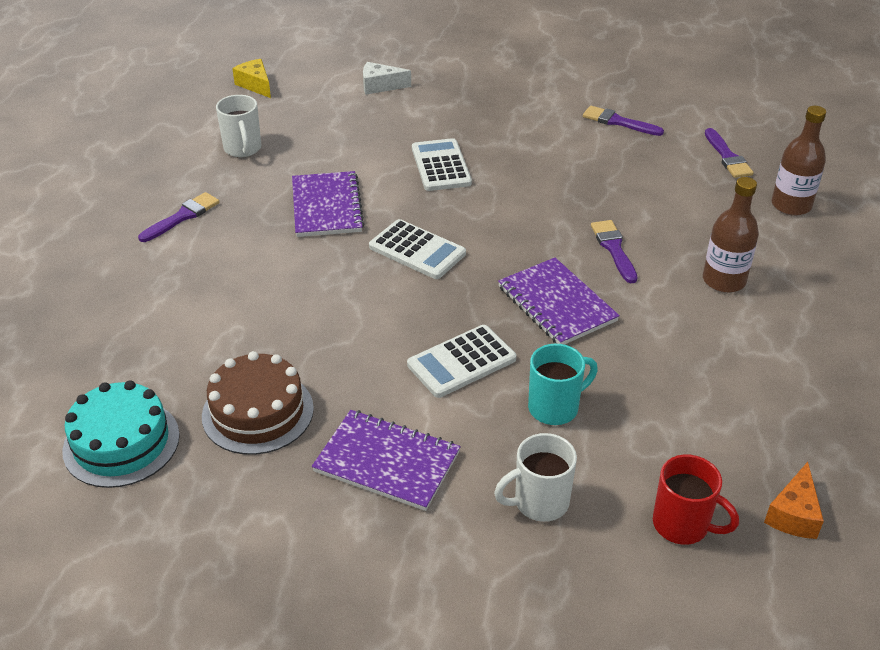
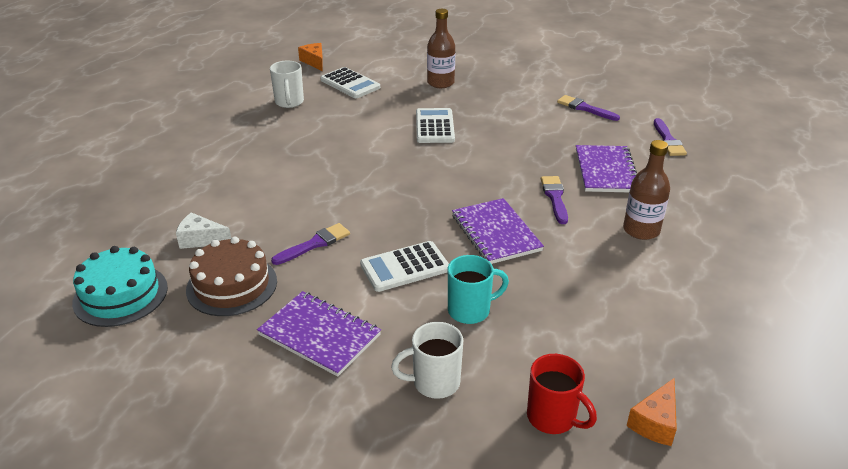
camera: 10 degrees right, 5 degrees down
(182, 216) = (228, 143): purple brush -> purple brush (315, 244)
(255, 85) = (314, 62): yellow cheese -> orange cheese
(327, 206) = (337, 146): purple notebook -> purple notebook (606, 171)
(380, 86) = (406, 69): white cheese -> white cheese (201, 239)
(417, 250) = (396, 183): white calculator -> white calculator (350, 84)
(791, 205) = (713, 180): brown bottle -> brown bottle (440, 83)

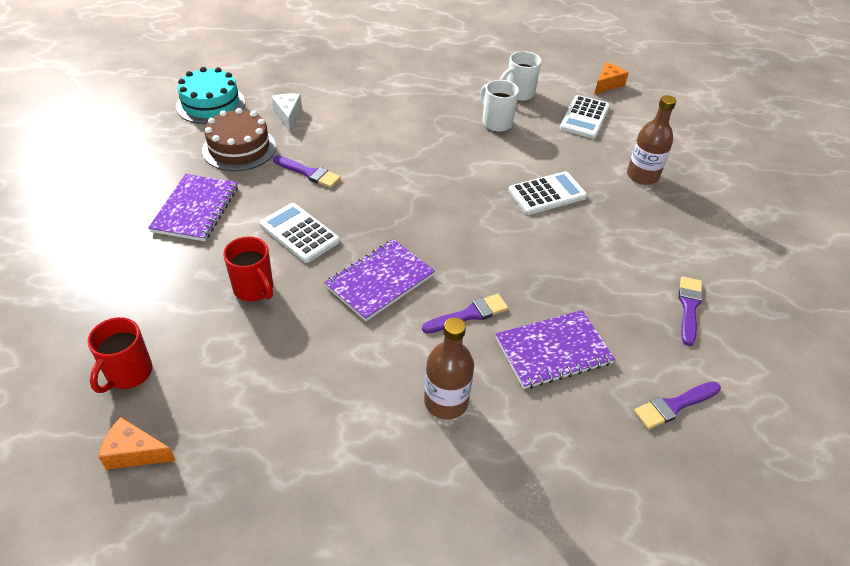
camera: 65 degrees right, 10 degrees up
(434, 383) = (156, 288): white mug -> white mug (496, 123)
(470, 310) = (254, 289): turquoise mug -> red mug

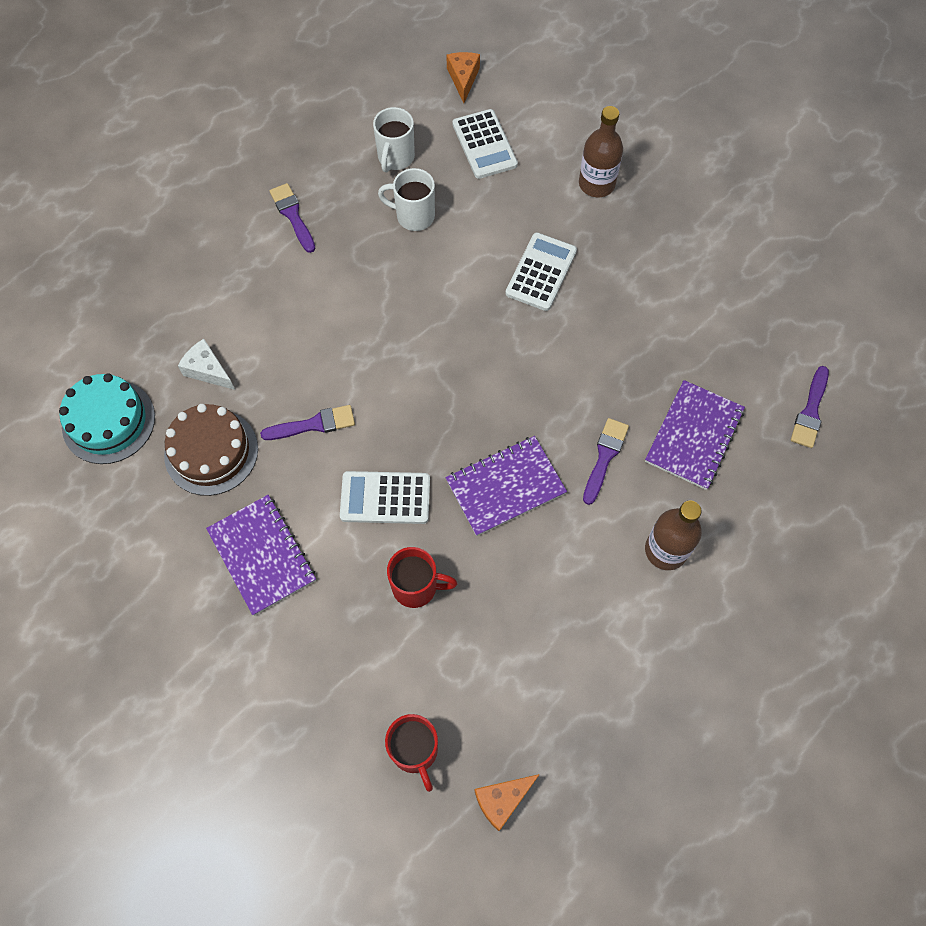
camera: 40 degrees left, 20 degrees up
(380, 281) = (505, 486): purple notebook -> purple notebook turned 60 degrees clockwise
(689, 307) = (747, 307): purple brush -> purple brush (292, 215)

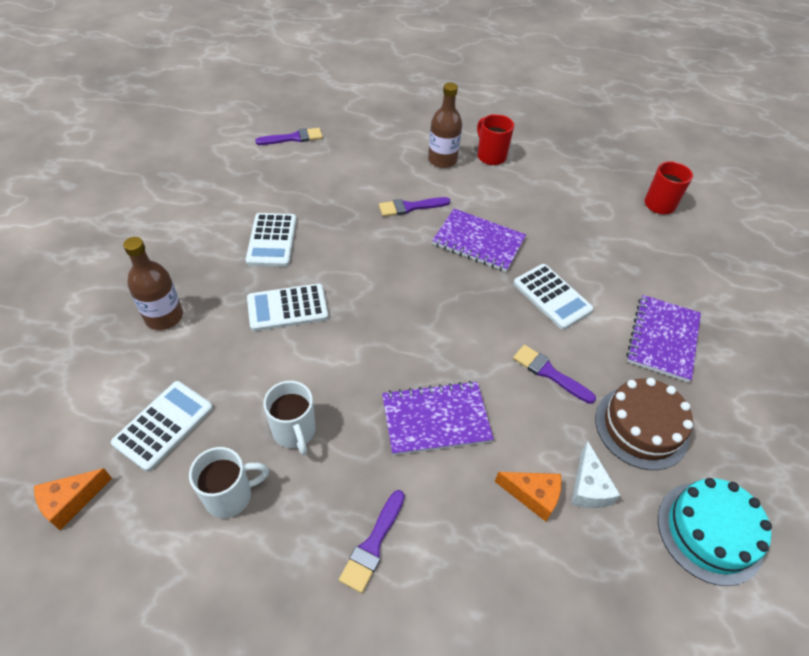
camera: 130 degrees left, 15 degrees down
(416, 587) = (584, 249): red mug -> red mug (490, 156)
(502, 800) = (635, 163): orange cheese -> orange cheese (533, 495)
(640, 303) = (272, 240): none -> white calculator
(694, 436) = (356, 176): purple notebook -> purple notebook (436, 419)

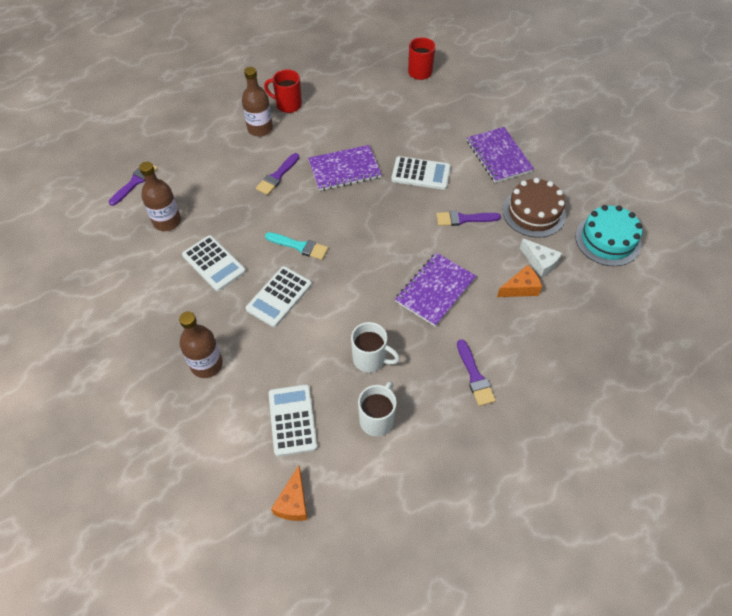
camera: 40 degrees left, 5 degrees up
(279, 182) = (167, 221): none -> brown bottle
(357, 278) = (299, 246): none -> turquoise brush

